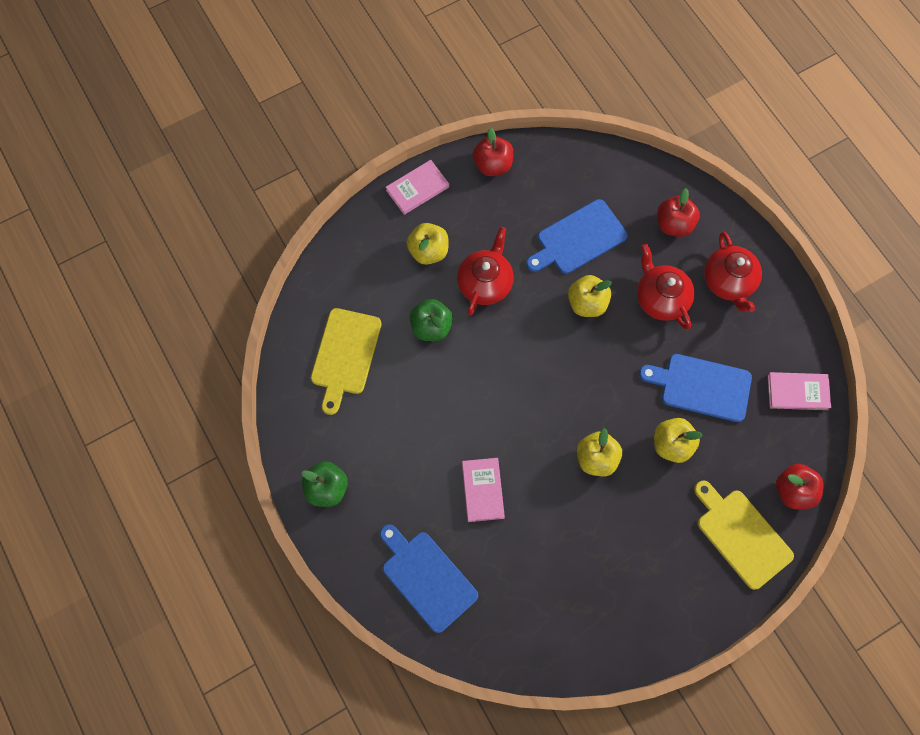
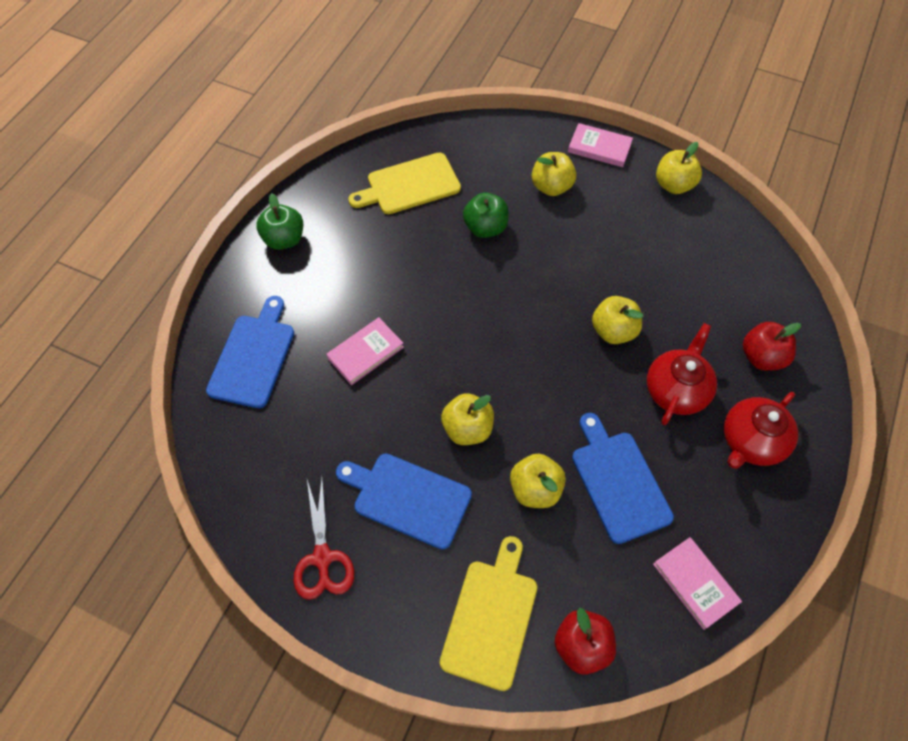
camera: 55 degrees right, 10 degrees down
(485, 283) = (560, 242): red teapot -> none
(493, 165) = (673, 185): red apple -> yellow apple
(578, 239) = (669, 287): blue cutting board -> blue cutting board (407, 498)
(629, 622) = (322, 558): none -> red scissors

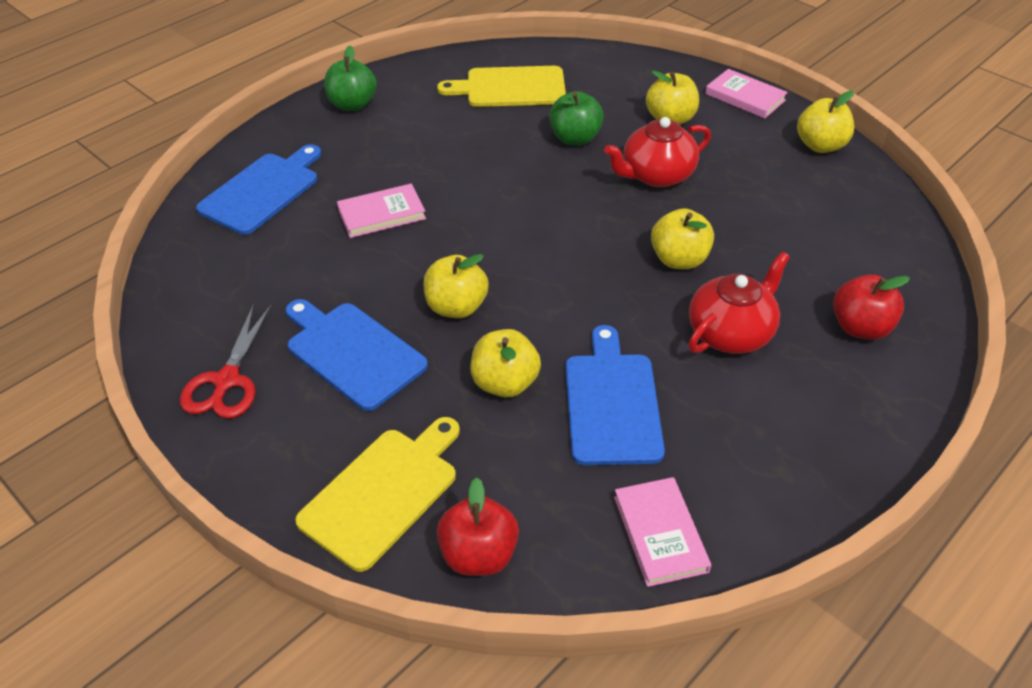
camera: 20 degrees right, 15 degrees down
(751, 441) = (807, 408): red teapot -> red teapot (656, 175)

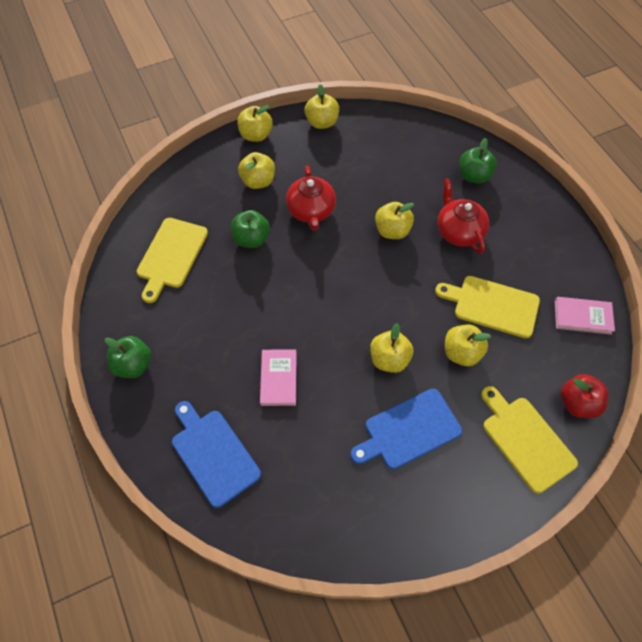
camera: 70 degrees left, 15 degrees up
(226, 381) = (409, 514): red scissors -> none
(612, 403) = (492, 305): blue cutting board -> yellow cutting board
(745, 97) = (256, 135): pink book -> yellow apple
(860, 327) = (474, 176): red apple -> green apple

